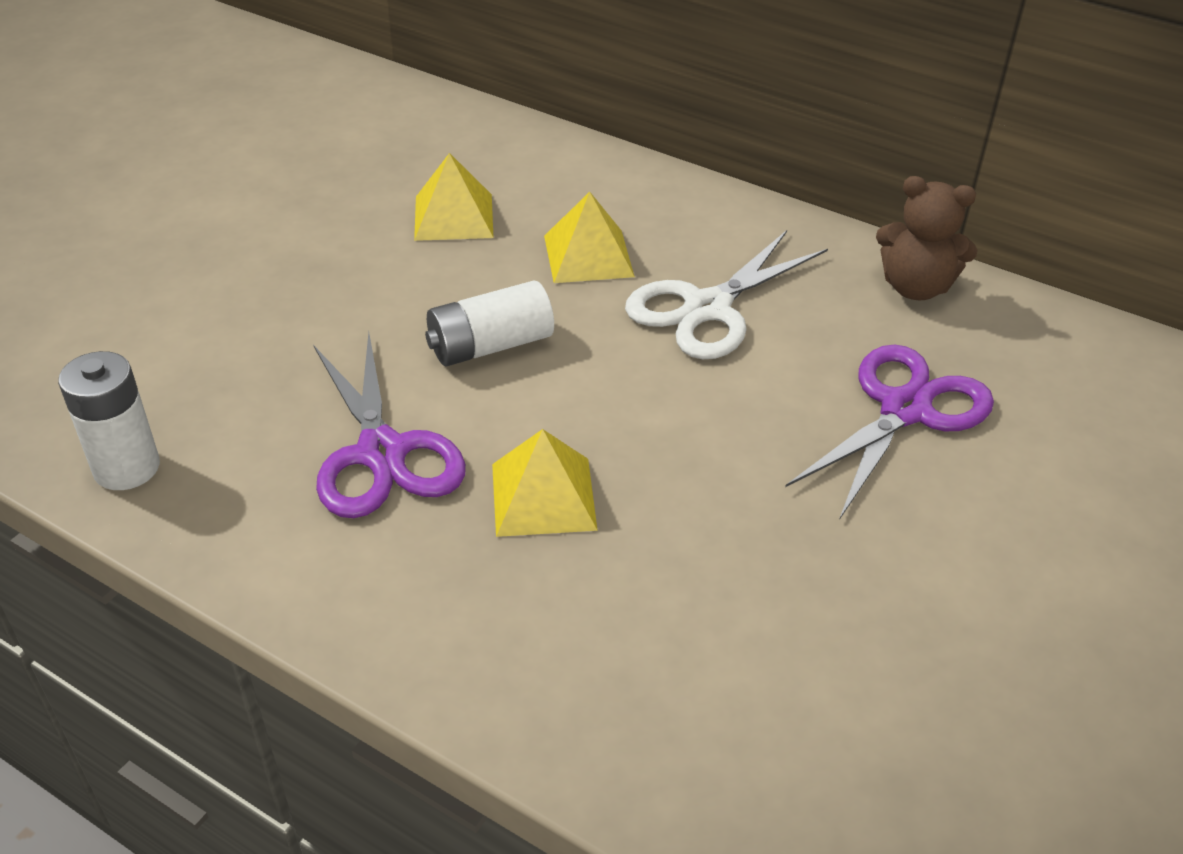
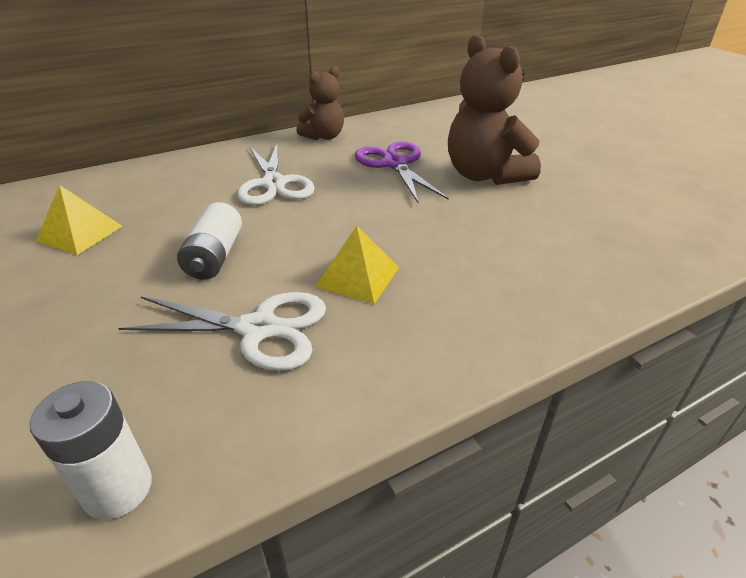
camera: 60 degrees left, 5 degrees down
(382, 452) = (258, 329): purple scissors -> white scissors
(588, 256) = (186, 202): yellow pyramid -> none
(984, 543) = (485, 175): none -> brown teddy bear

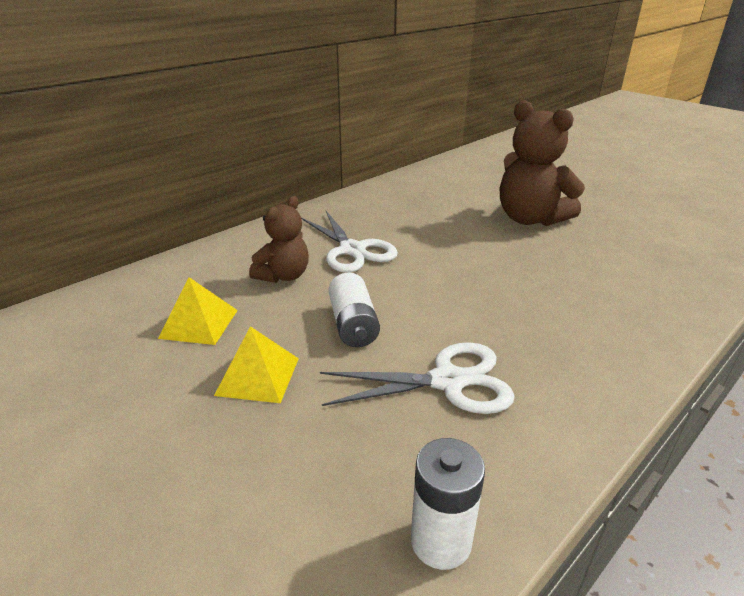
camera: 15 degrees left, 5 degrees down
(324, 136) = (362, 200): brown teddy bear -> brown teddy bear (283, 276)
(357, 276) = (494, 321): yellow pyramid -> yellow pyramid (258, 376)
(395, 164) = (446, 218): purple scissors -> none

